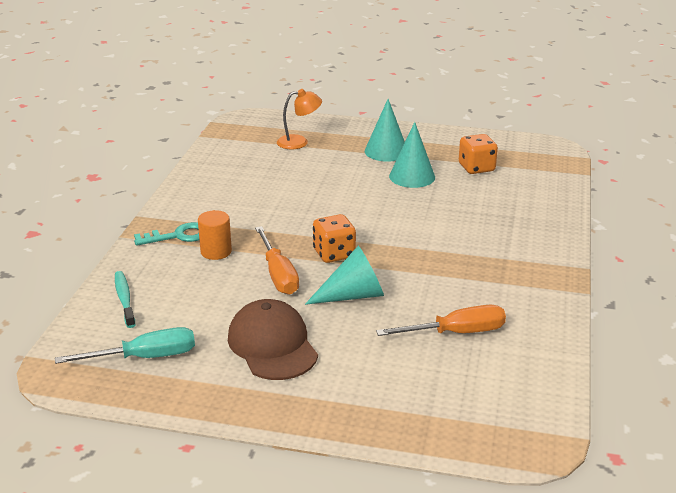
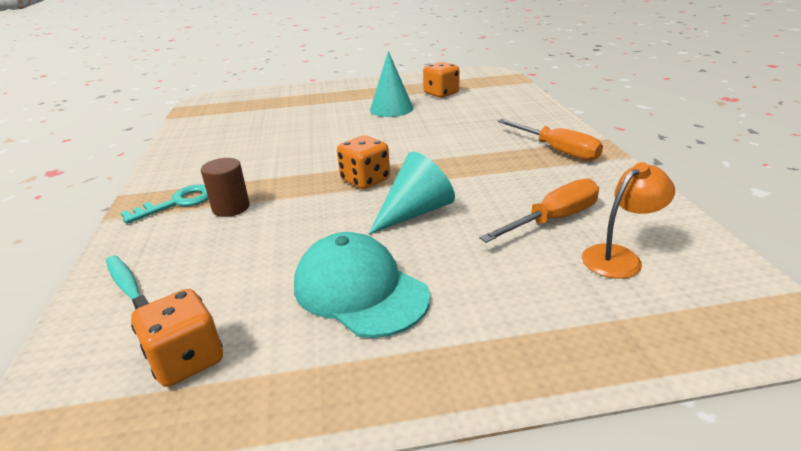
camera: 20 degrees left, 0 degrees up
(145, 357) = (187, 360): turquoise screwdriver -> orange dice
(216, 252) = (231, 208): orange cylinder -> brown cylinder
(272, 345) = (360, 290): brown cap -> turquoise cap
(278, 275) = (317, 213): orange screwdriver -> orange screwdriver (557, 150)
(299, 142) = (269, 105): orange lamp -> orange lamp (619, 257)
(386, 151) = (354, 97): turquoise cone -> none

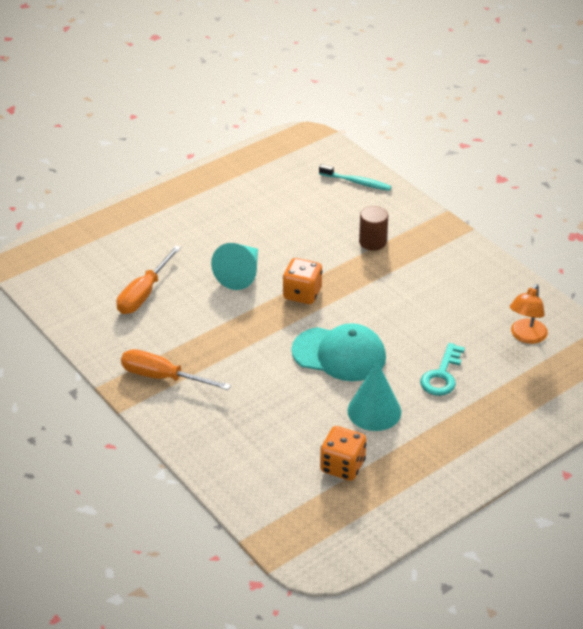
camera: 150 degrees right, 10 degrees up
(177, 203) = (417, 235): turquoise key -> turquoise key (442, 375)
(187, 360) = (282, 167): orange dice -> none
(360, 290) = (232, 216): turquoise cap -> turquoise cap (339, 354)
(619, 257) = (98, 275): orange lamp -> orange lamp (526, 336)

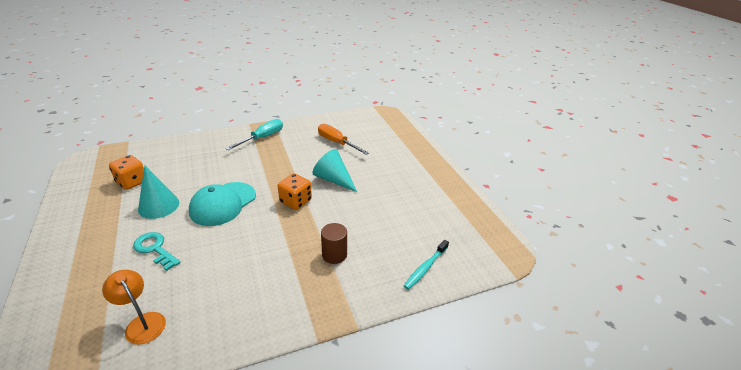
camera: 105 degrees right, 5 degrees down
(162, 377) = (262, 138): orange screwdriver -> turquoise screwdriver

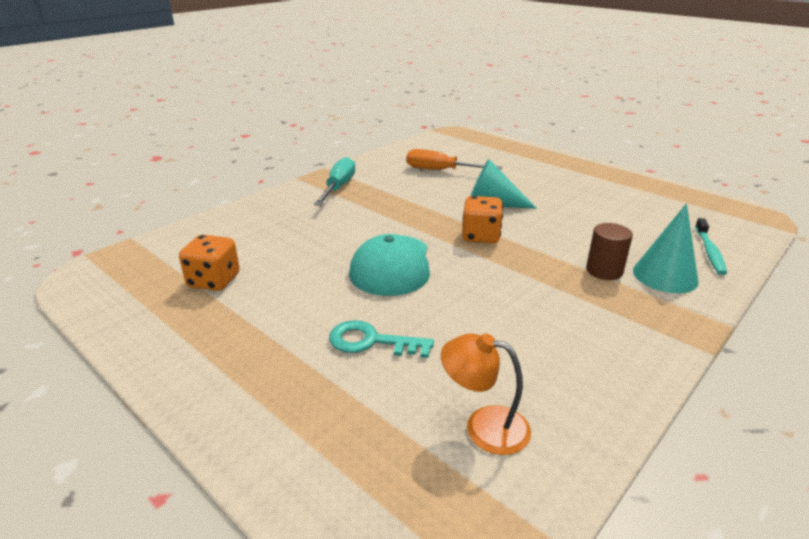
camera: 25 degrees left, 5 degrees down
(159, 206) = (300, 294): turquoise cone -> turquoise cone (665, 276)

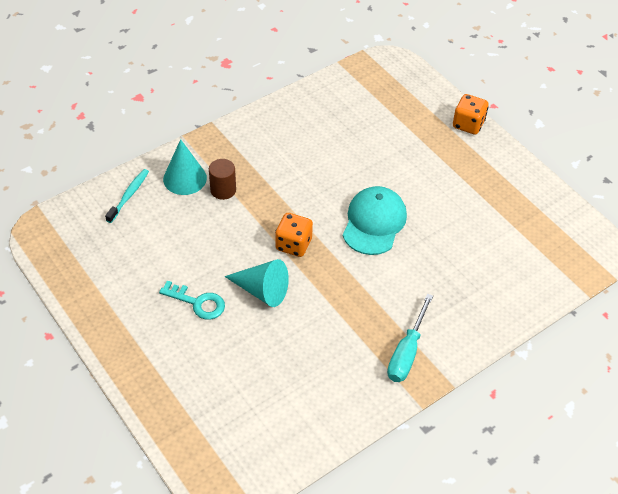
camera: 170 degrees left, 20 degrees up
(214, 281) = (503, 228): orange dice -> orange dice (468, 124)
(371, 341) = (397, 160): turquoise key -> turquoise key (197, 302)
(441, 170) = (287, 371): orange screwdriver -> none
(484, 426) = (352, 106): orange lamp -> none

